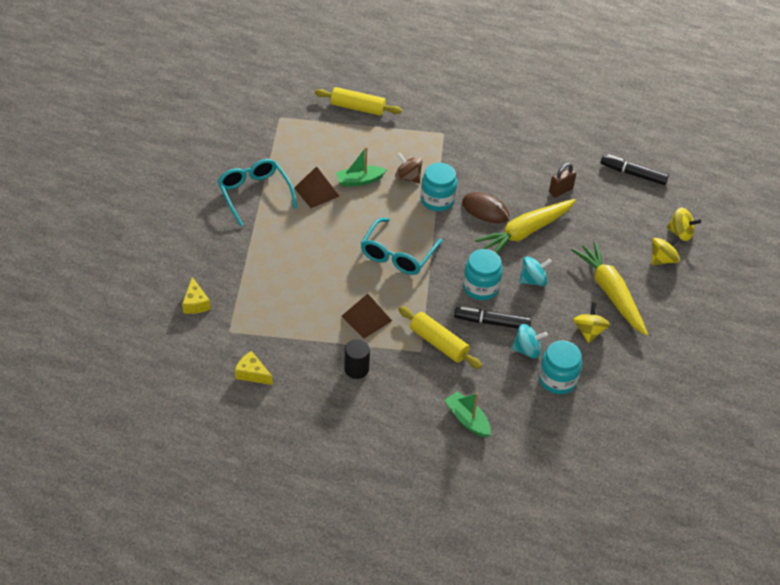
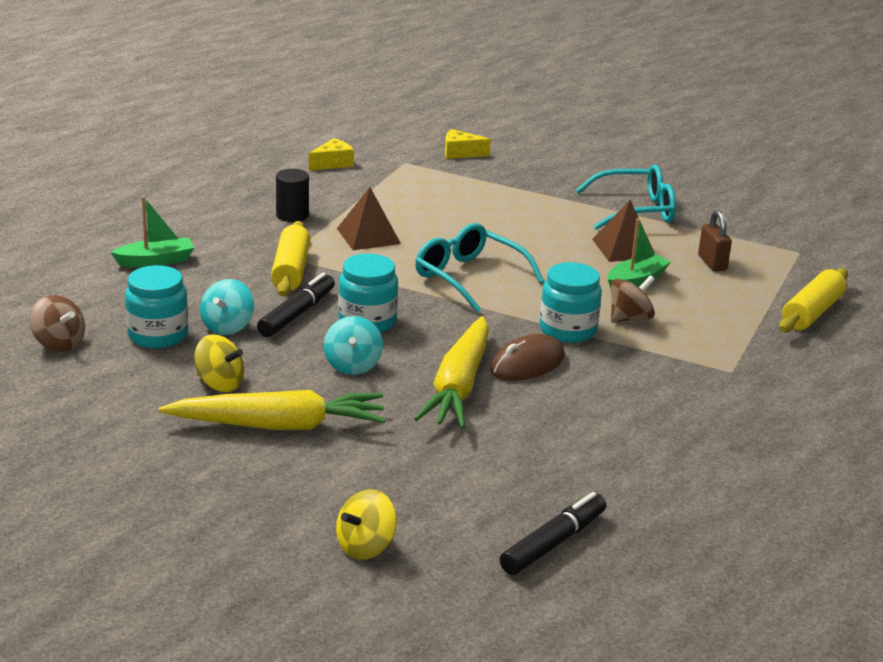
camera: 110 degrees right, 20 degrees down
(359, 181) = (636, 281): green boat -> green boat turned 45 degrees clockwise
(438, 343) = (291, 270): yellow rolling pin -> yellow rolling pin turned 60 degrees counterclockwise
(525, 232) = (458, 386): yellow carrot -> yellow carrot turned 150 degrees counterclockwise
(560, 190) = (541, 446): brown padlock -> brown padlock (712, 263)
(597, 424) = (59, 343): none -> brown spinning top
(662, 259) = (315, 503): yellow spinning top -> none

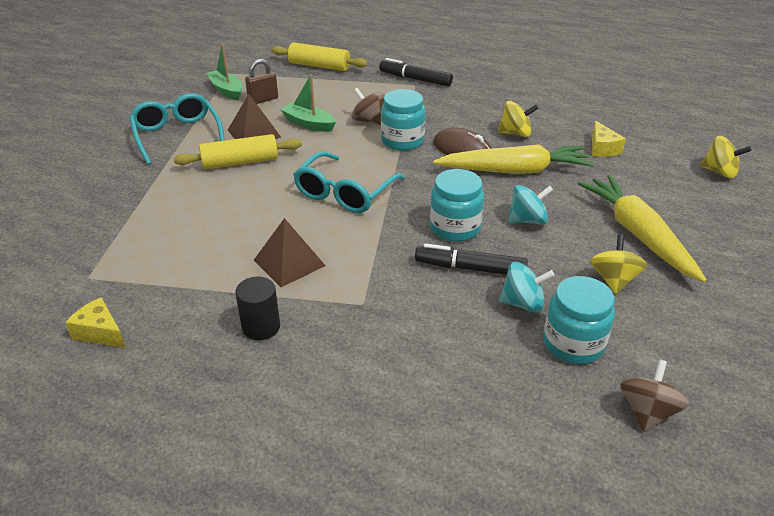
camera: 105 degrees left, 10 degrees up
(156, 261) = (428, 402): green boat -> green boat (226, 90)
(291, 270) = (390, 294): yellow rolling pin -> yellow rolling pin (240, 162)
(460, 153) = (55, 244): yellow cheese -> yellow cheese (602, 148)
(552, 412) = (515, 133): none -> yellow spinning top
(553, 543) = (645, 117): black marker -> black marker (415, 79)

